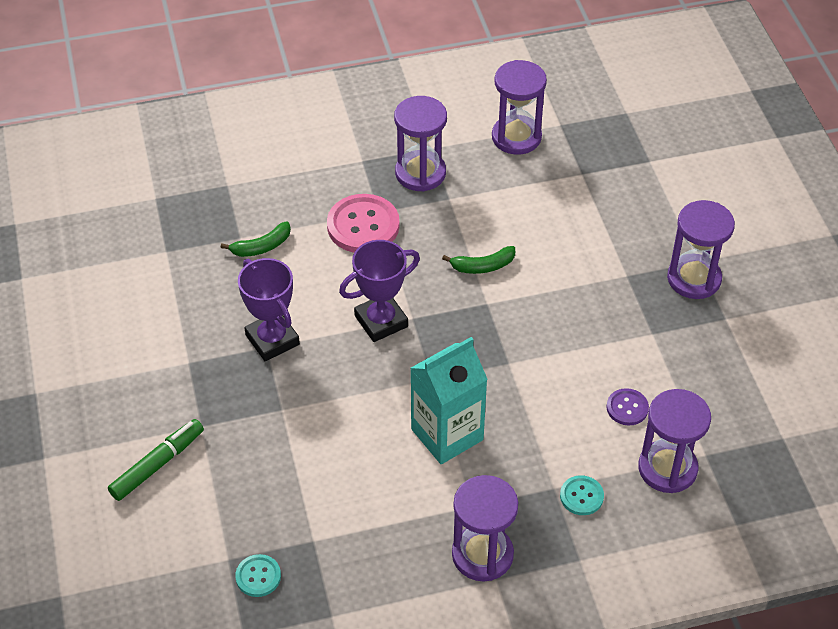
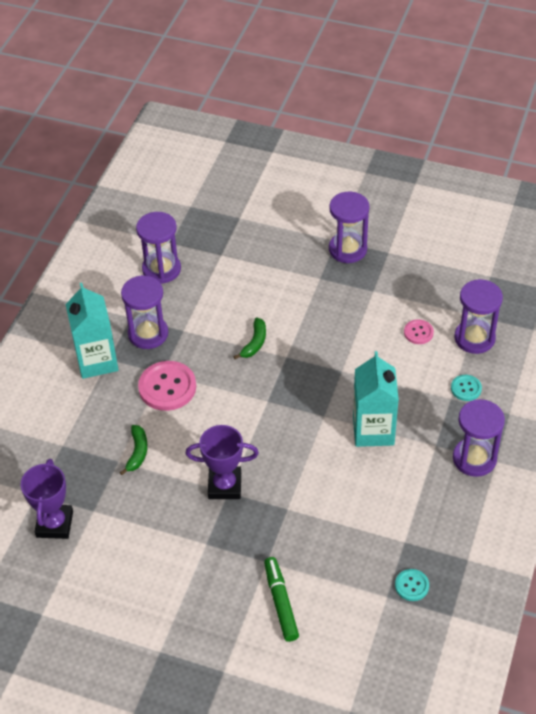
camera: 55 degrees left, 0 degrees up
(352, 153) = (97, 361): none -> turquoise carton
(381, 321) = (256, 418): purple trophy -> purple trophy (54, 524)
(627, 408) = (418, 332): purple button -> pink button

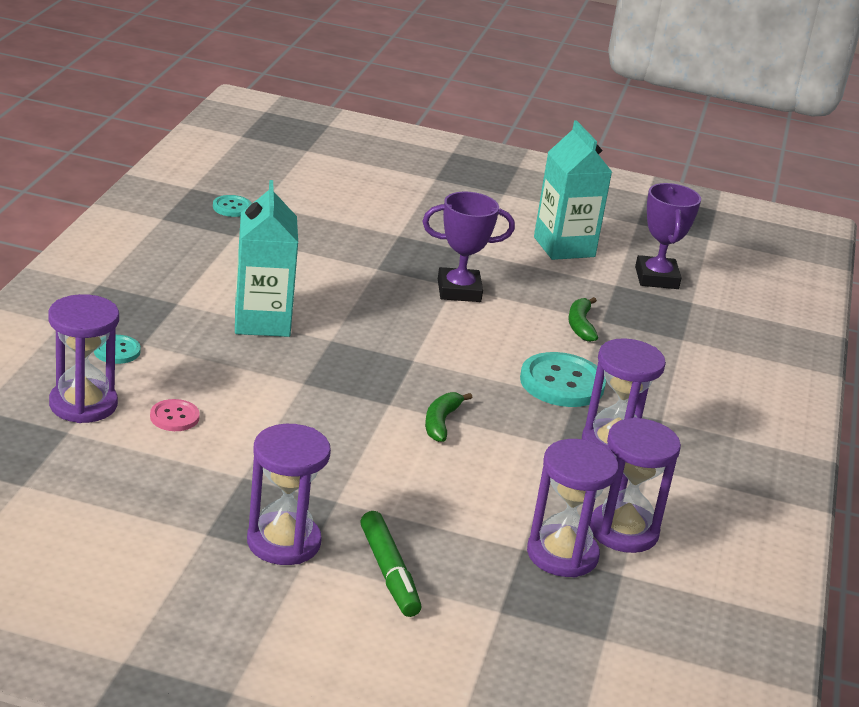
camera: 170 degrees right, 20 degrees down
(97, 361) = (678, 418): turquoise carton -> turquoise carton (564, 247)
(167, 387) = (562, 383): pink button -> turquoise button
(280, 602) = (380, 209): green marker -> green marker (389, 572)
(474, 458) = (127, 288): purple hourglass -> purple hourglass (562, 554)

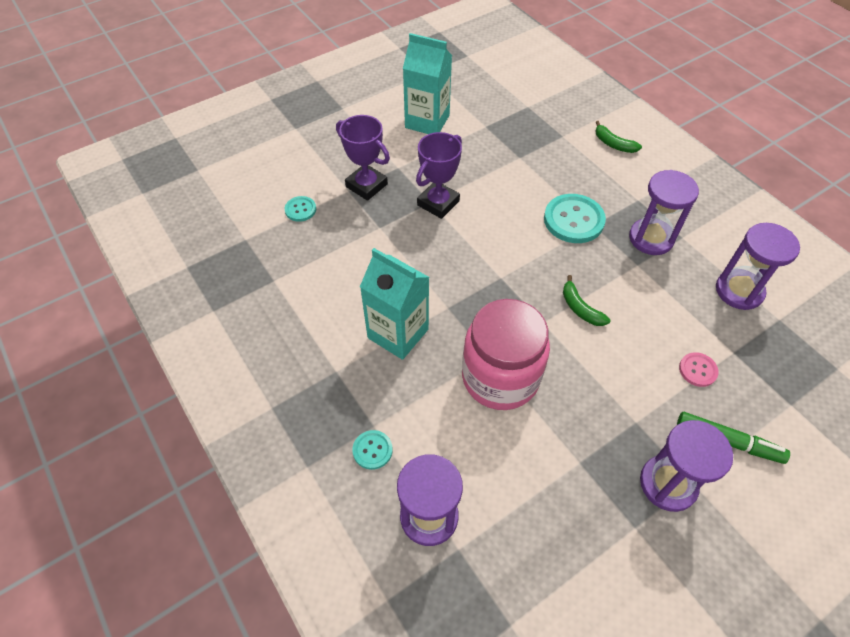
camera: 45 degrees left, 25 degrees up
(174, 417) = (483, 463): pink button -> pink button (697, 370)
(232, 207) = (235, 259): turquoise button -> turquoise button (300, 210)
(285, 397) = (500, 377): none -> pink jar
(562, 554) = (748, 336): purple hourglass -> none
(580, 325) = (518, 171): green banana -> green banana (613, 144)
(656, 278) = (492, 104): purple trophy -> purple trophy (366, 185)

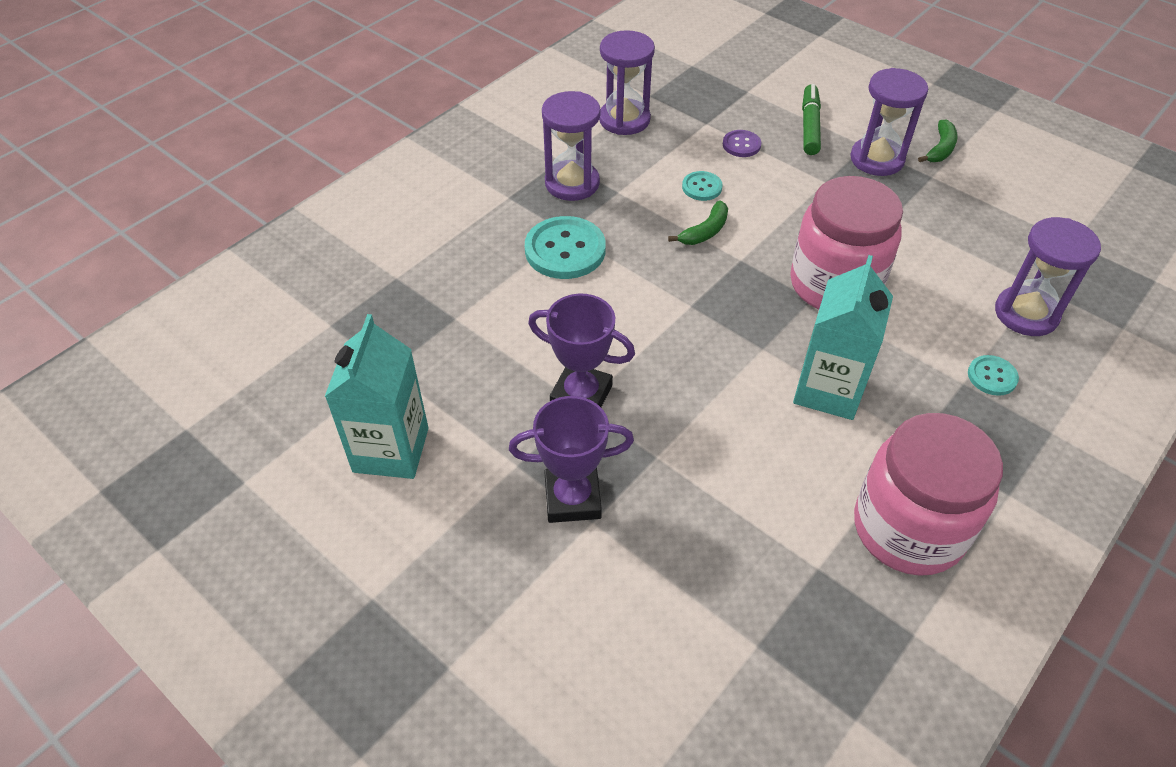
camera: 105 degrees left, 5 degrees down
(276, 336) = (908, 528): none -> pink jar
(300, 210) = (660, 580): turquoise button -> turquoise button (702, 187)
(366, 185) = (572, 498): purple trophy -> purple trophy turned 60 degrees clockwise
(613, 144) = (404, 225): green banana -> green banana (940, 149)
(697, 370) = (741, 145): pink button -> purple button

